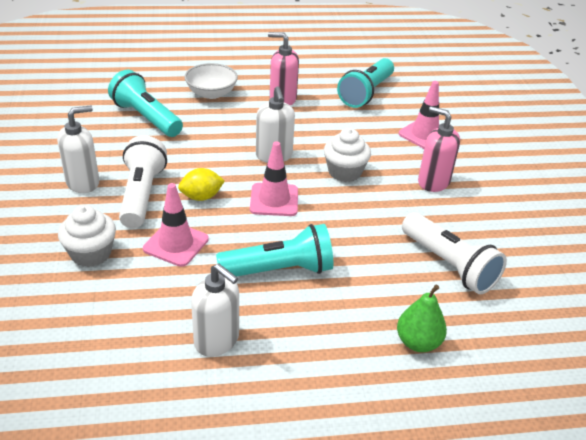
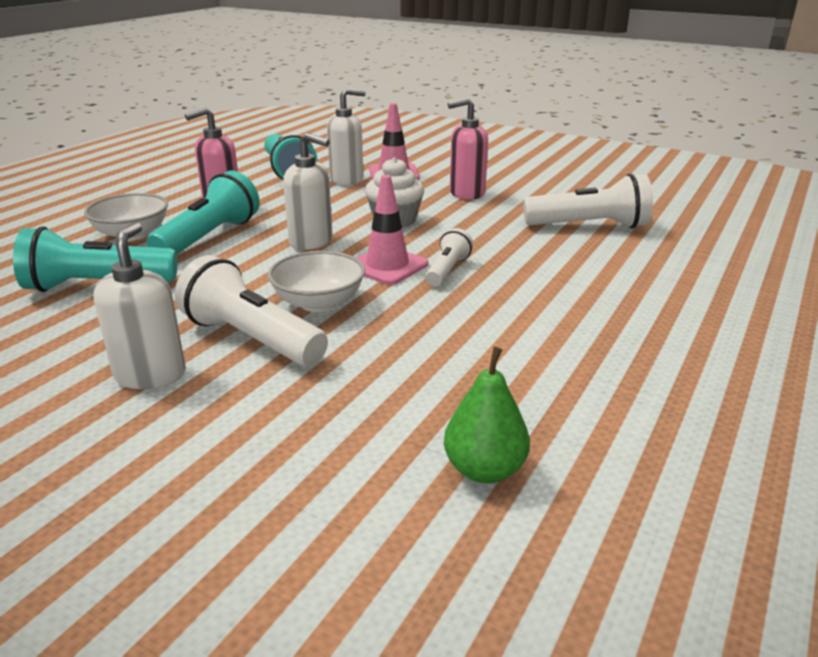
camera: 50 degrees left, 10 degrees down
(91, 253) = (319, 417): white cupcake -> none
(176, 244) = (385, 347): pink traffic cone -> none
(201, 197) = (318, 302): yellow lemon -> white bowl
(217, 340) = (591, 376): white soap dispenser -> white soap dispenser (347, 180)
(279, 270) = (509, 301): turquoise flashlight -> turquoise flashlight (209, 238)
(295, 227) = (447, 270): none -> white flashlight
(418, 342) = (683, 273): green pear -> green pear (484, 470)

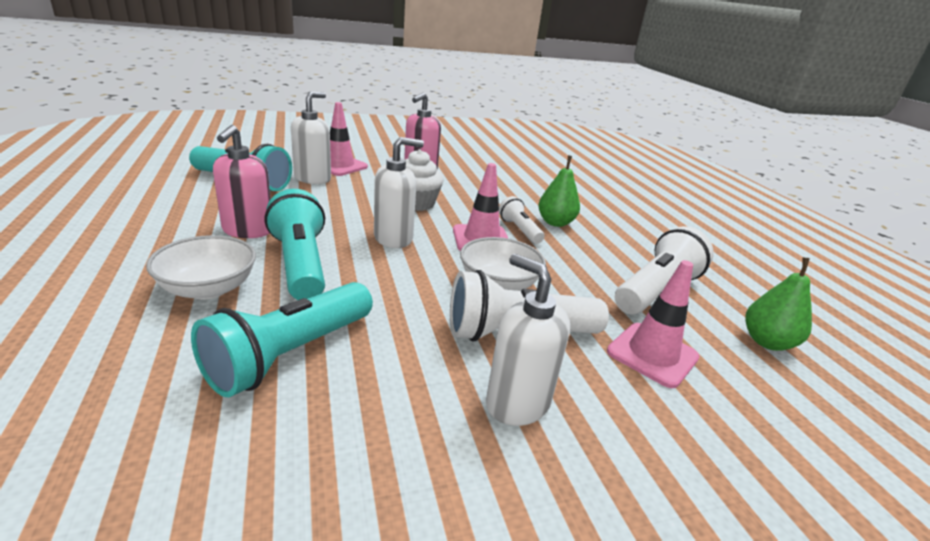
camera: 50 degrees left, 0 degrees up
(325, 408) = (652, 354): none -> pink traffic cone
(509, 277) = (555, 223): none -> green pear
(589, 226) = (527, 177): white flashlight -> white flashlight (656, 291)

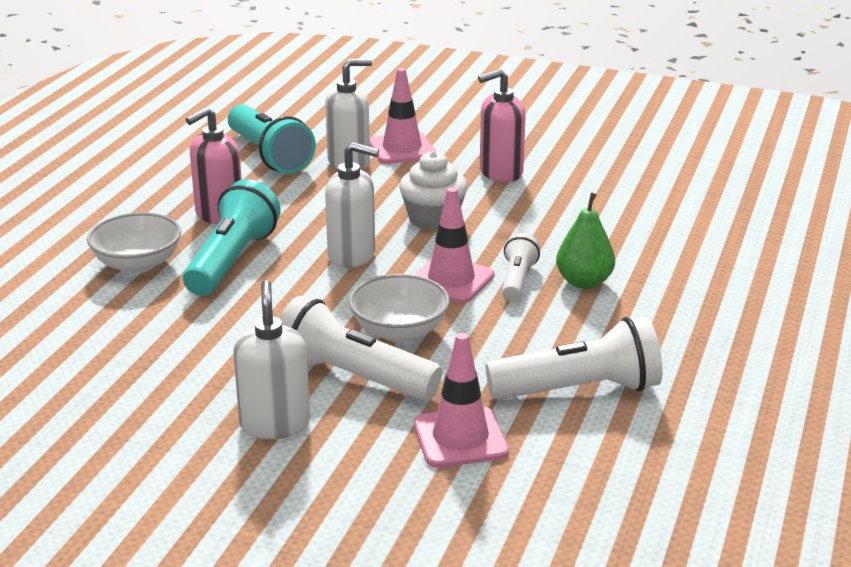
camera: 40 degrees right, 0 degrees up
(289, 354) = (147, 333): turquoise flashlight -> none
(767, 342) = (622, 475): green pear -> none

